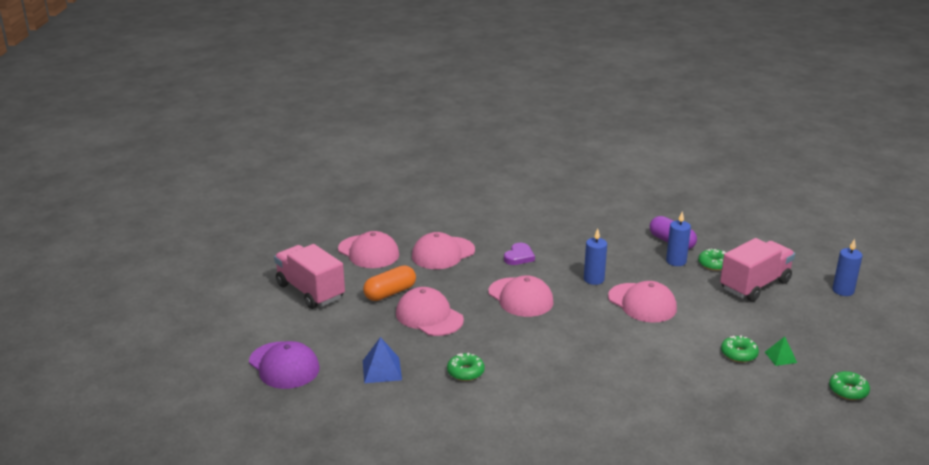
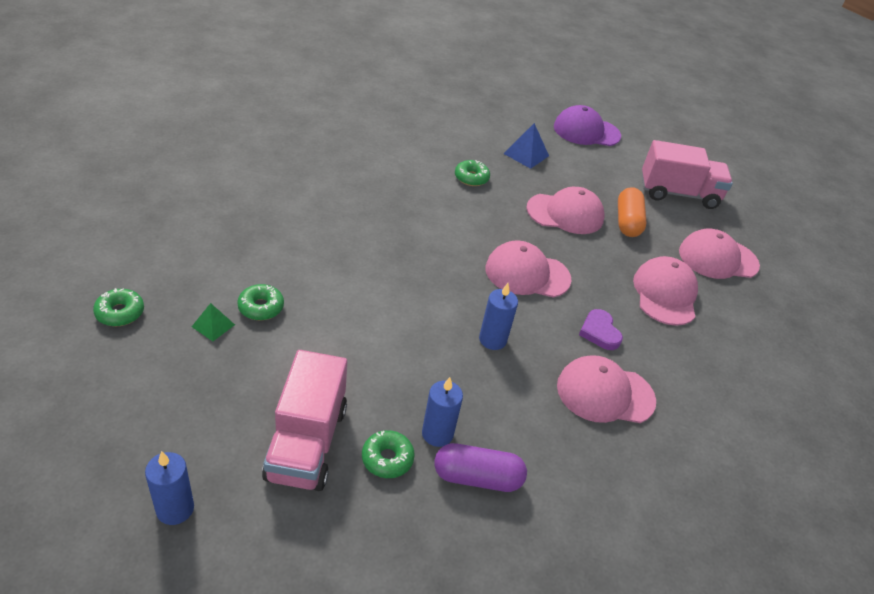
camera: 130 degrees right, 15 degrees up
(642, 303) = (411, 330): pink cap -> pink cap (605, 393)

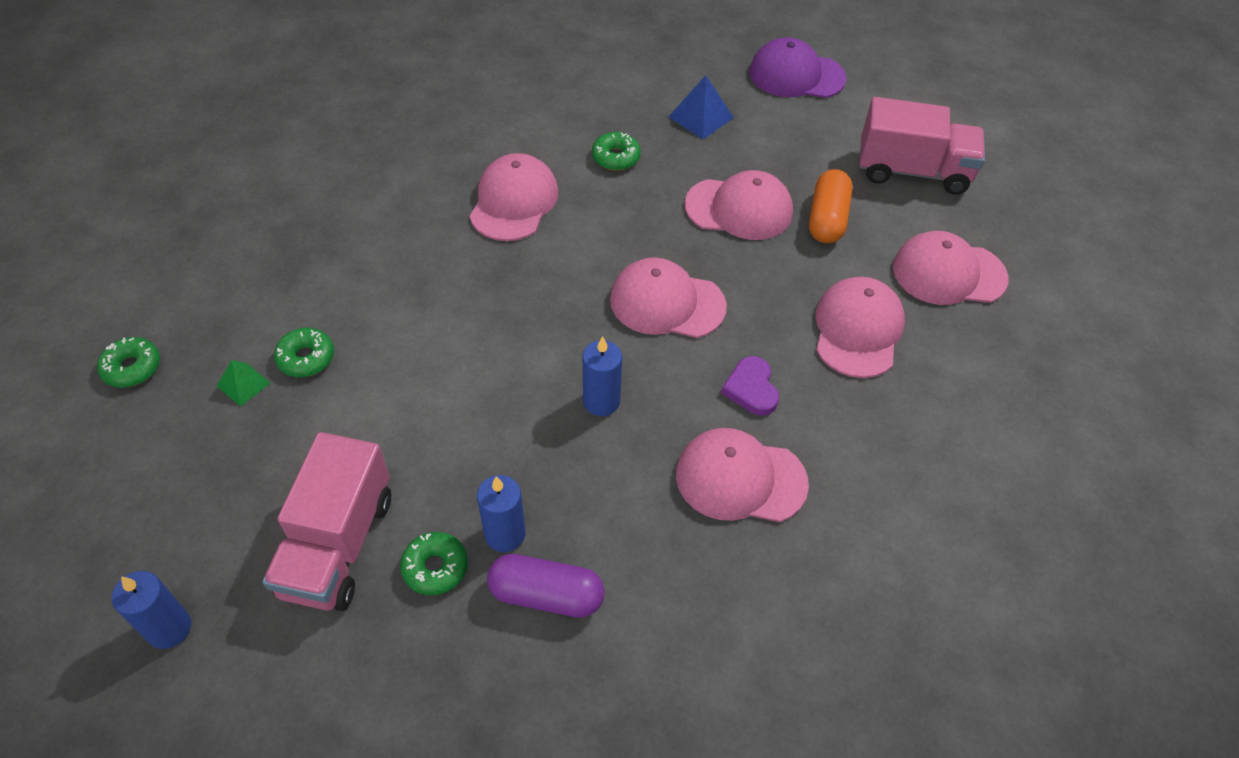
camera: 10 degrees right, 10 degrees up
(402, 204) = (514, 201): none -> pink cap

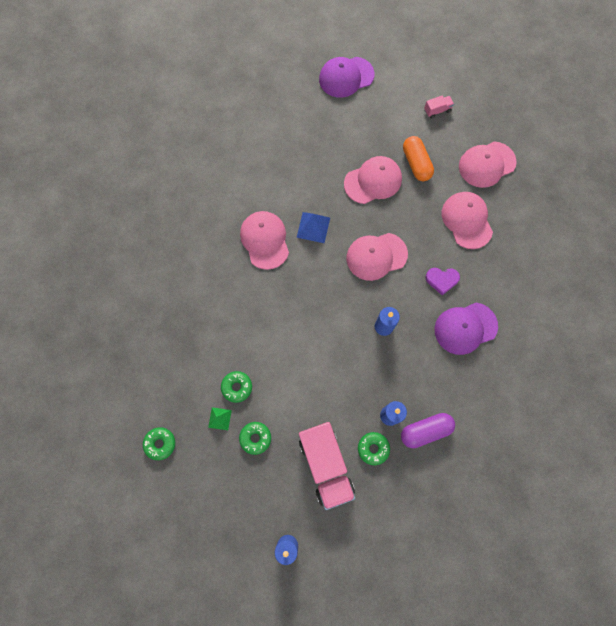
camera: 30 degrees left, 20 degrees up
(616, 157) = (294, 183): green donut -> green donut (255, 438)
(701, 117) = (317, 133): blue pyramid -> blue pyramid (313, 227)
(740, 479) = (465, 328): pink cap -> purple cap
(751, 389) = (442, 280): purple heart -> purple heart turned 45 degrees counterclockwise
(912, 171) = (437, 110): pink truck -> pink truck, size x0.42

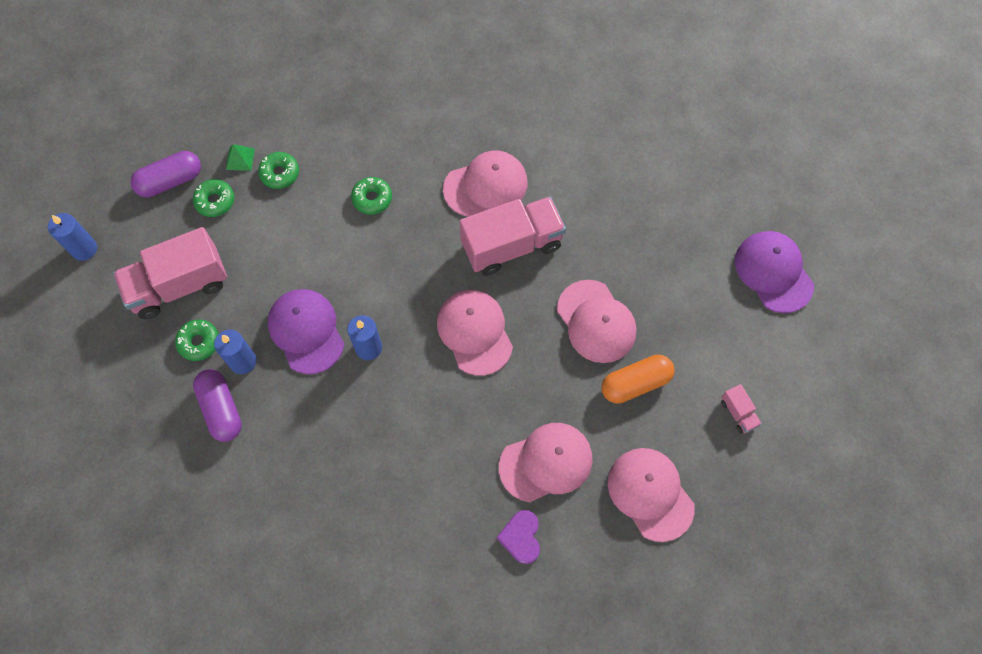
camera: 85 degrees right, 5 degrees down
(160, 443) = (210, 99): green donut -> green donut (372, 199)
(233, 475) = (170, 181): none -> purple capsule
(313, 227) = (512, 245): blue pyramid -> pink truck
(442, 280) = (444, 426): purple heart -> purple heart (521, 537)
(465, 328) = (371, 462): purple cap -> purple cap (306, 331)

